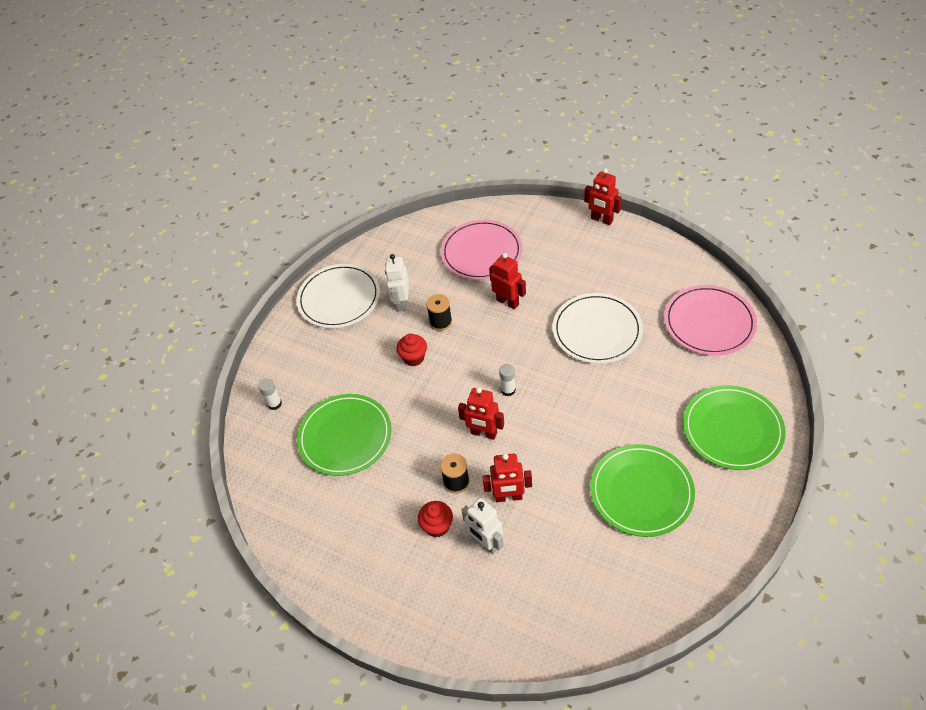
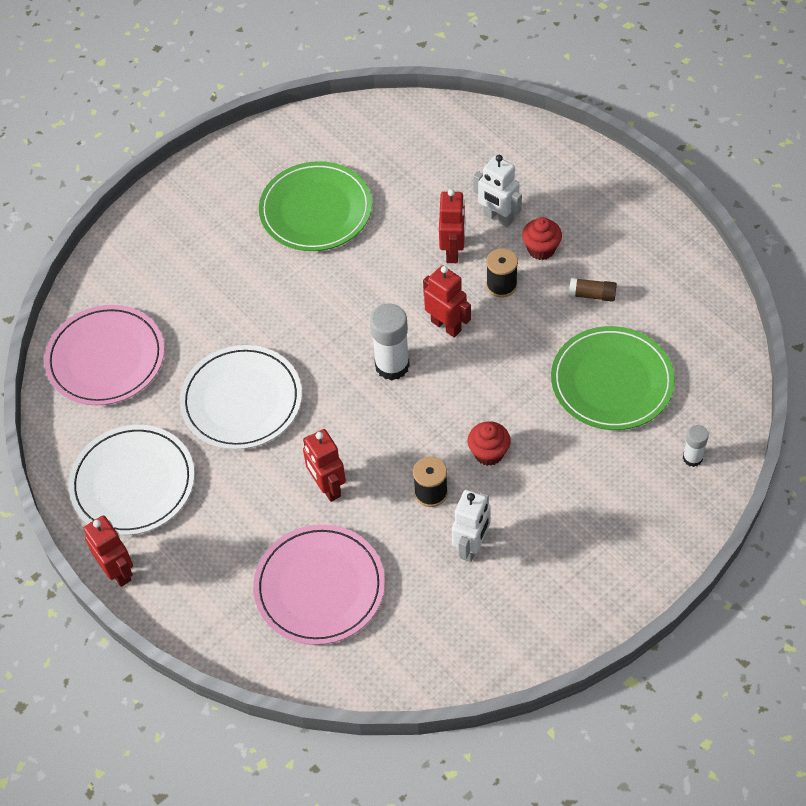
camera: 160 degrees left, 5 degrees up
(339, 298) = (560, 592): white plate -> white plate (133, 483)
(381, 500) = (592, 295): none -> brown glue stick
(485, 543) = (498, 218): white robot -> white robot turned 150 degrees clockwise
(508, 390) = (392, 365): white glue stick -> white glue stick, size x1.81
(508, 497) = (453, 251): red robot -> red robot turned 75 degrees clockwise
(732, 429) = (181, 234): green plate -> none

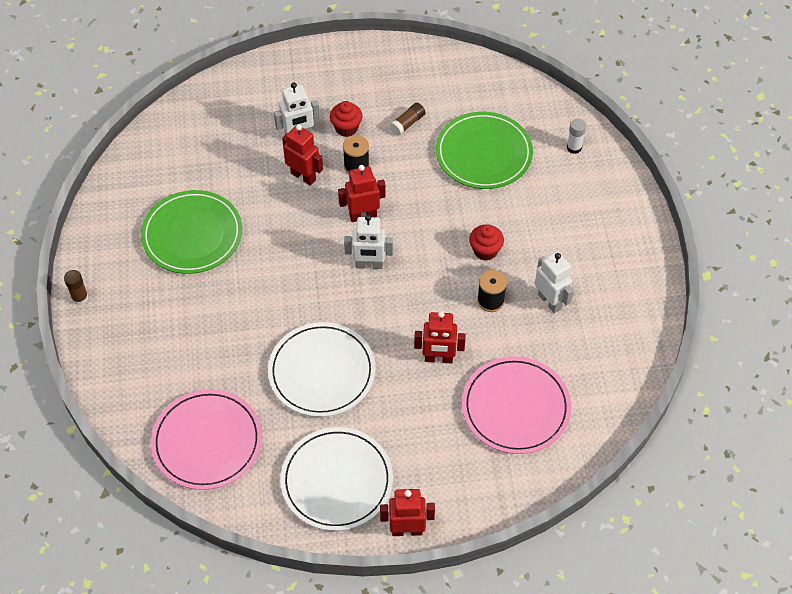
camera: 60 degrees left, 0 degrees up
(186, 175) = (80, 298): none -> brown glue stick
(392, 365) = (369, 265): white glue stick -> white robot

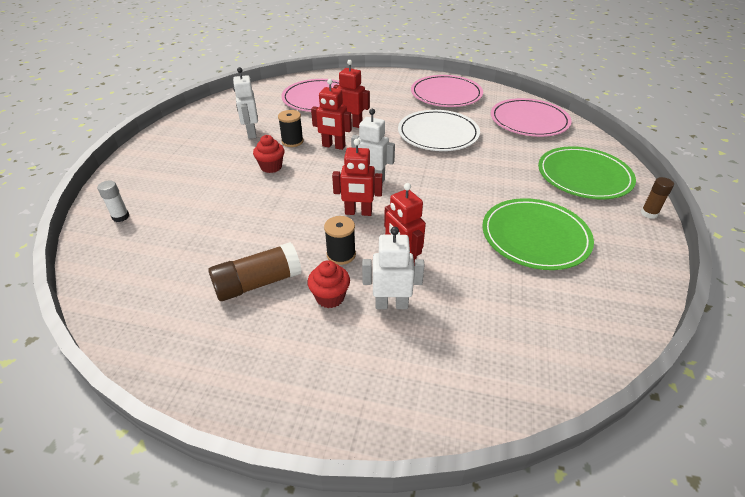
camera: 160 degrees left, 15 degrees down
(337, 481) = (446, 94): white plate -> pink plate
(407, 123) = (258, 283): brown glue stick -> brown glue stick, size x1.81
(407, 530) = (413, 75): red robot -> red robot (333, 146)
(483, 153) = (206, 233): green plate -> green plate (584, 176)

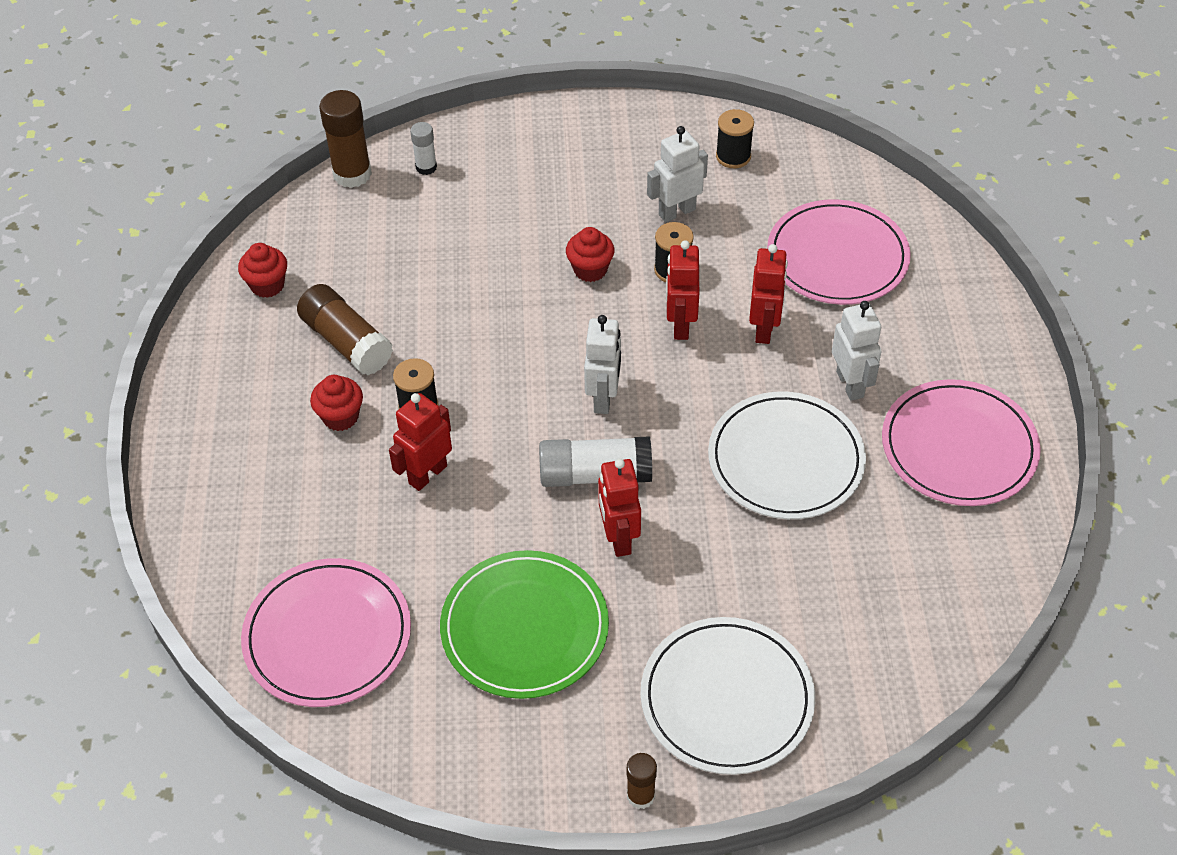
camera: 75 degrees right, 10 degrees up
(87, 255) = (352, 174): none -> brown glue stick
(162, 324) = (267, 285): none -> red cupcake
(227, 111) = (733, 156): none -> black spool
(358, 212) = (513, 402): red robot -> red robot (618, 538)
(391, 304) = (344, 479): white robot -> white robot (850, 384)
(427, 191) = (595, 474): none -> white glue stick
(529, 121) = (907, 602): pink plate -> pink plate (327, 636)
(584, 176) = (727, 698): green plate -> white plate

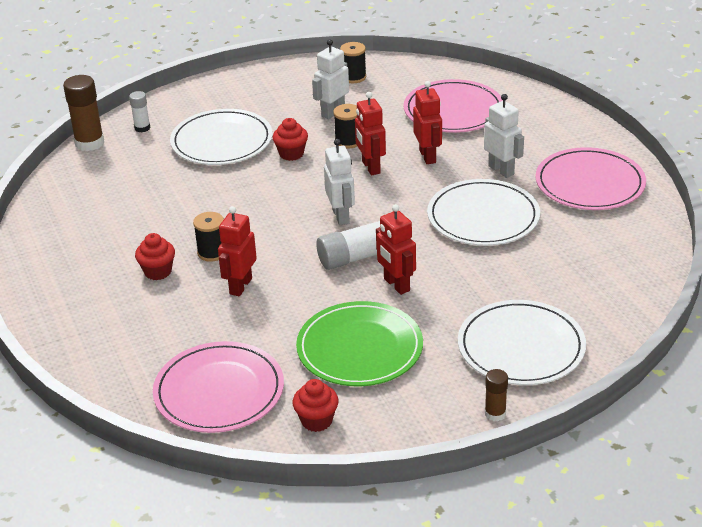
camera: 20 degrees left, 15 degrees down
(267, 285) = (60, 215): red cupcake -> red cupcake (316, 421)
(346, 342) = (138, 231): brown glue stick -> none
(513, 221) = (222, 141): none -> white plate

